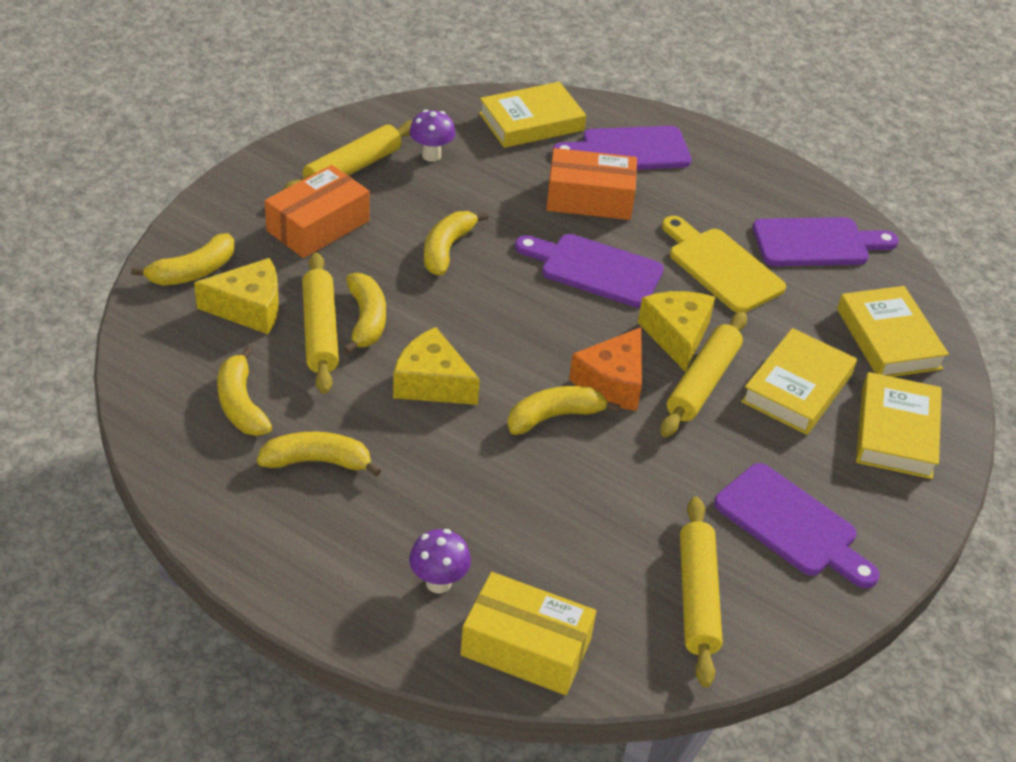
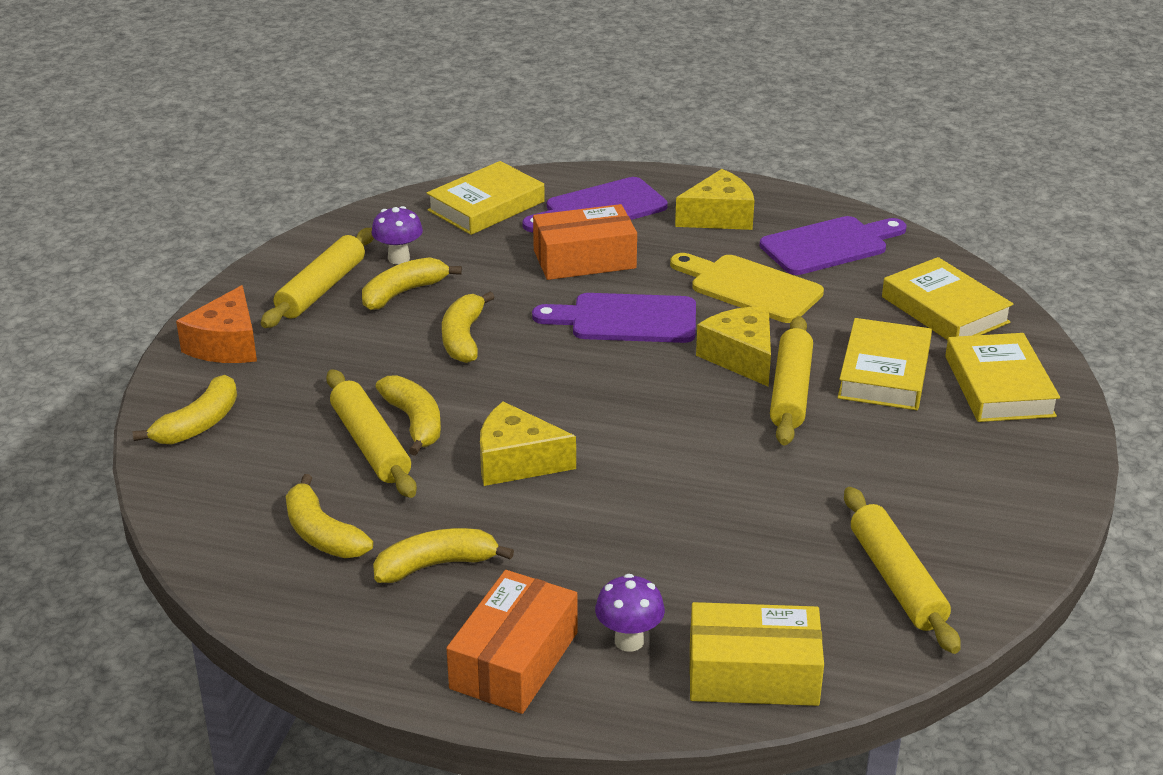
camera: 15 degrees left, 10 degrees down
(249, 308) = (280, 443): yellow cheese -> yellow cheese (719, 217)
(318, 226) = (313, 349): orange box -> orange box (514, 660)
(554, 417) = (661, 459): yellow banana -> yellow banana (403, 293)
(612, 382) = (701, 414): orange cheese -> orange cheese (226, 345)
(791, 525) = (949, 491): purple cutting board -> none

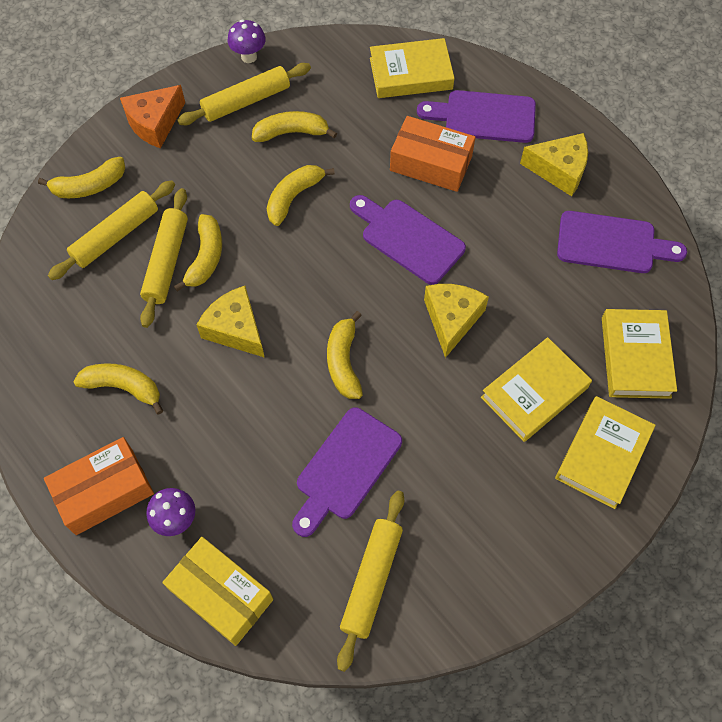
camera: 35 degrees right, 30 degrees up
(322, 534) = (84, 321): yellow banana -> yellow banana (344, 362)
(399, 258) = (314, 97): purple mushroom -> purple mushroom (249, 57)
(750, 288) = (517, 255): yellow cutting board -> none
(766, 511) = (345, 468): none -> purple cutting board
(790, 391) = (455, 371): yellow rolling pin -> yellow rolling pin (116, 235)

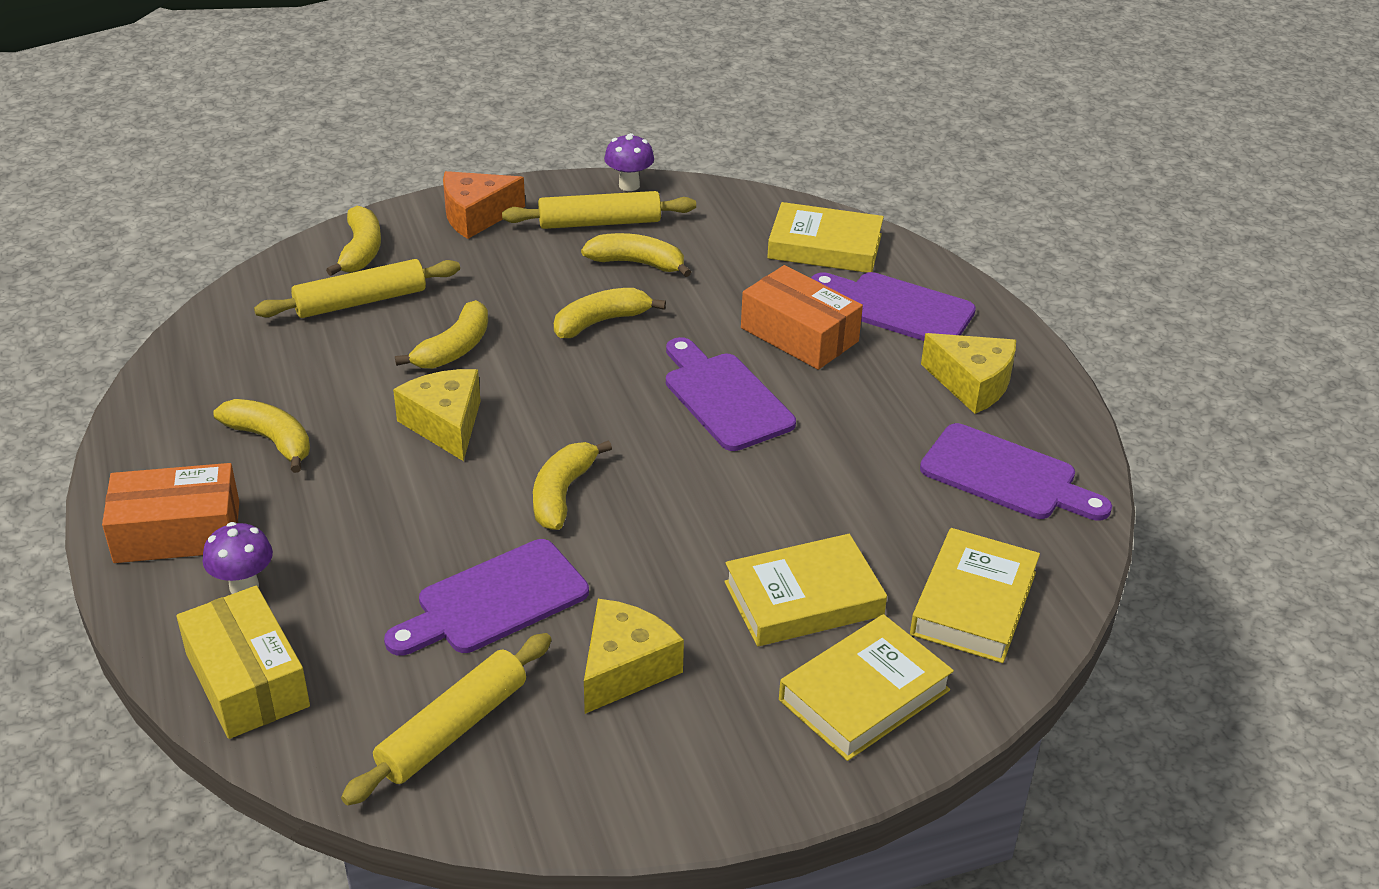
camera: 20 degrees right, 25 degrees down
(89, 186) = (361, 251): yellow banana -> yellow banana turned 90 degrees counterclockwise
(167, 262) = (404, 340): yellow rolling pin -> none
(452, 319) = (733, 492): yellow cheese -> yellow cheese (625, 668)

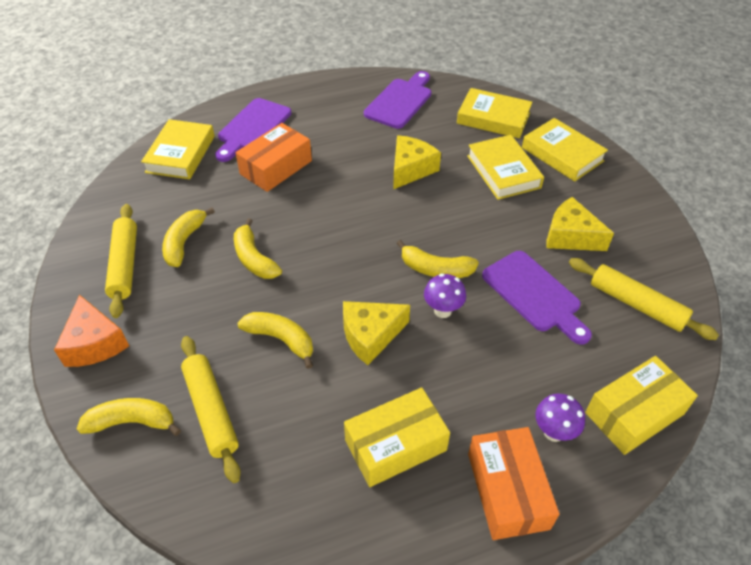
camera: 90 degrees left, 10 degrees up
(271, 440) = (395, 445): yellow banana -> yellow box
(629, 185) = (75, 250): purple mushroom -> purple mushroom (442, 311)
(724, 398) = (338, 199): purple cutting board -> none
(972, 384) = (325, 106): yellow cheese -> yellow cheese (411, 169)

